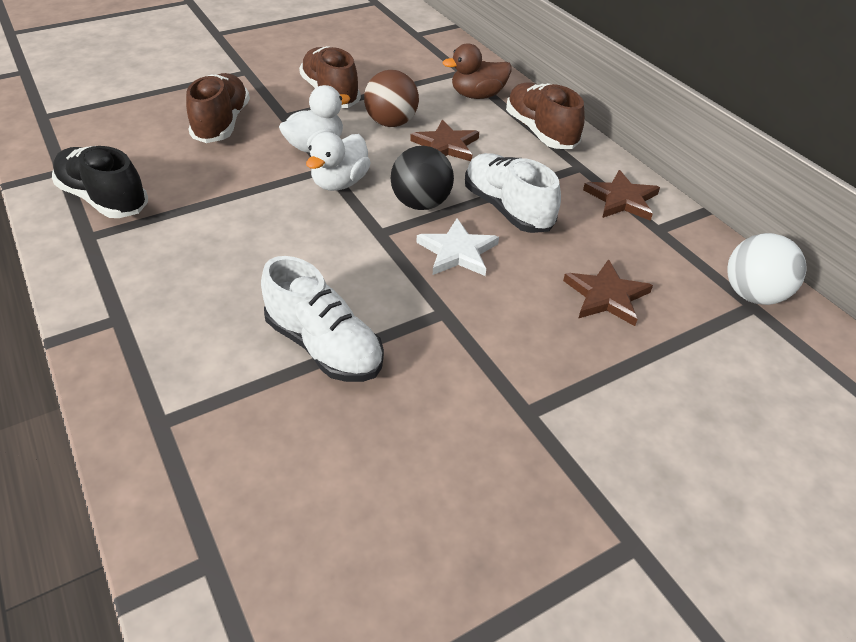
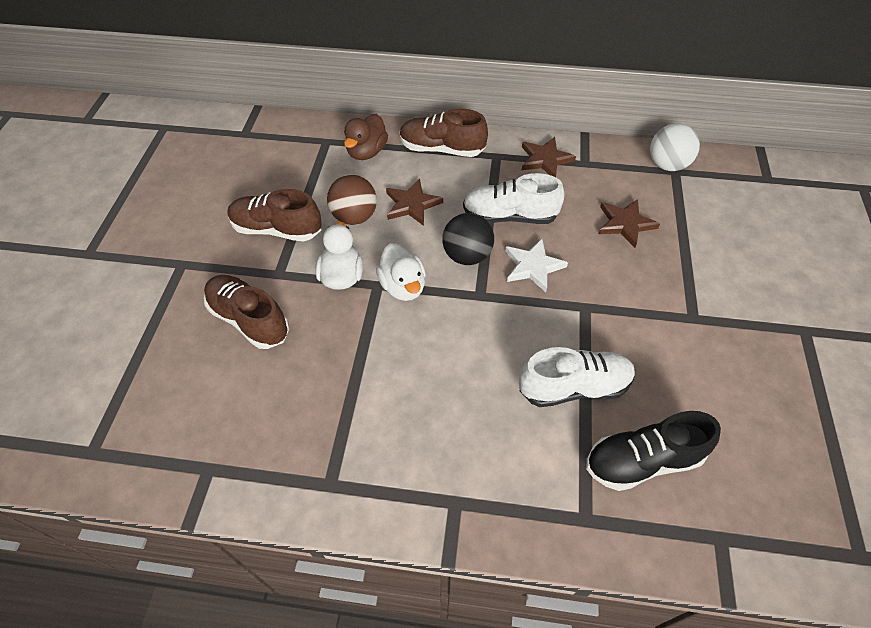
camera: 50 degrees left, 10 degrees up
(104, 199) = (285, 451): black shoe -> black shoe (642, 460)

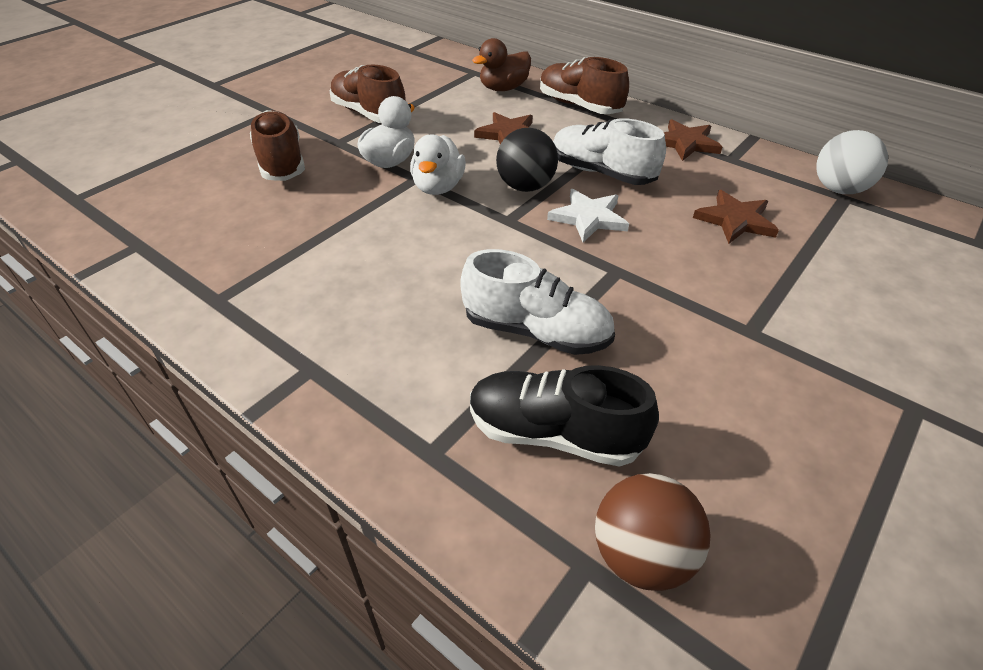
camera: 30 degrees right, 10 degrees down
(354, 217) = (445, 126): brown ball -> brown ball (641, 555)

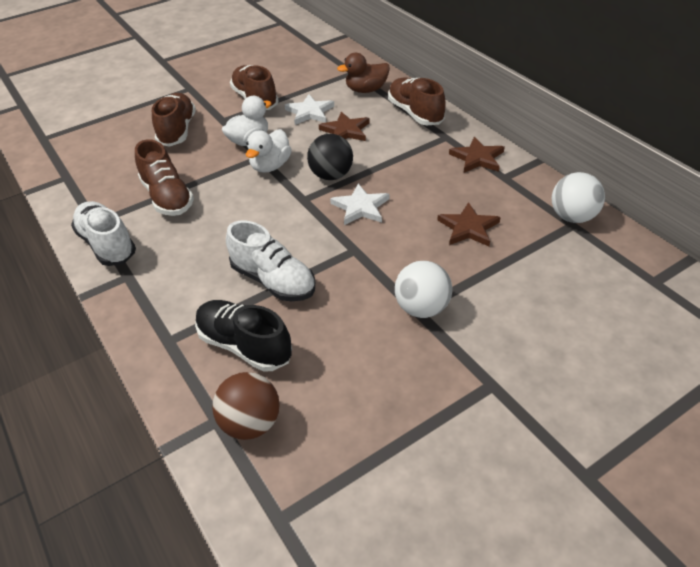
camera: 20 degrees right, 0 degrees up
(314, 247) = (167, 197): none -> brown shoe
(449, 120) = (309, 112): none -> white star
(602, 172) = (394, 173): white shoe -> white shoe (107, 244)
(755, 327) = (422, 308): none -> white ball

